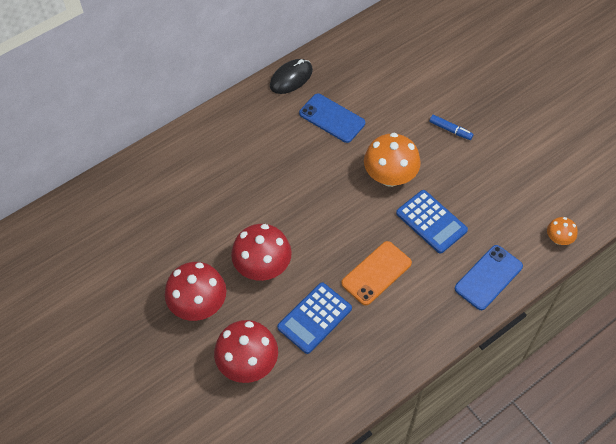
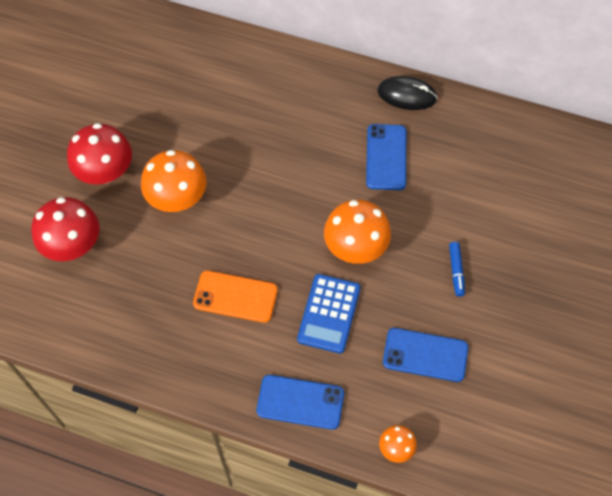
camera: 55 degrees right, 5 degrees up
(263, 267) = (177, 198): red mushroom -> orange mushroom
(314, 318) = (152, 271): blue calculator -> none
(501, 183) = (425, 355): none -> blue phone

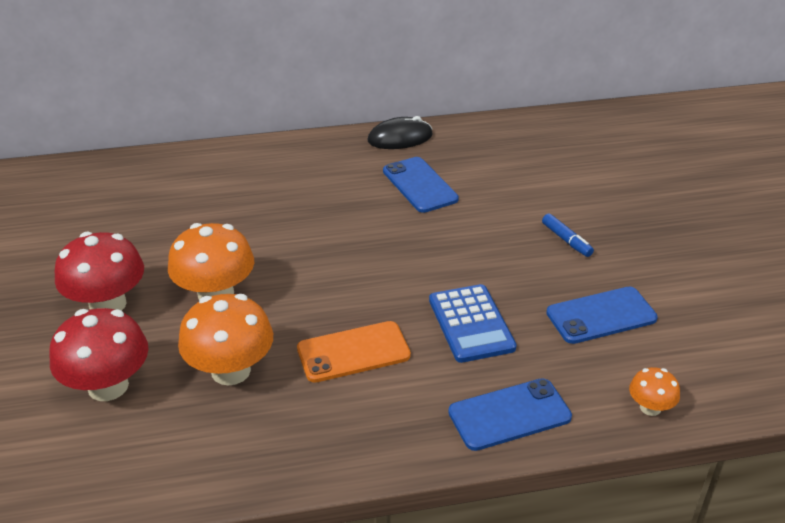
camera: 30 degrees left, 25 degrees down
(355, 247) = (450, 260): orange mushroom -> orange mushroom (231, 370)

